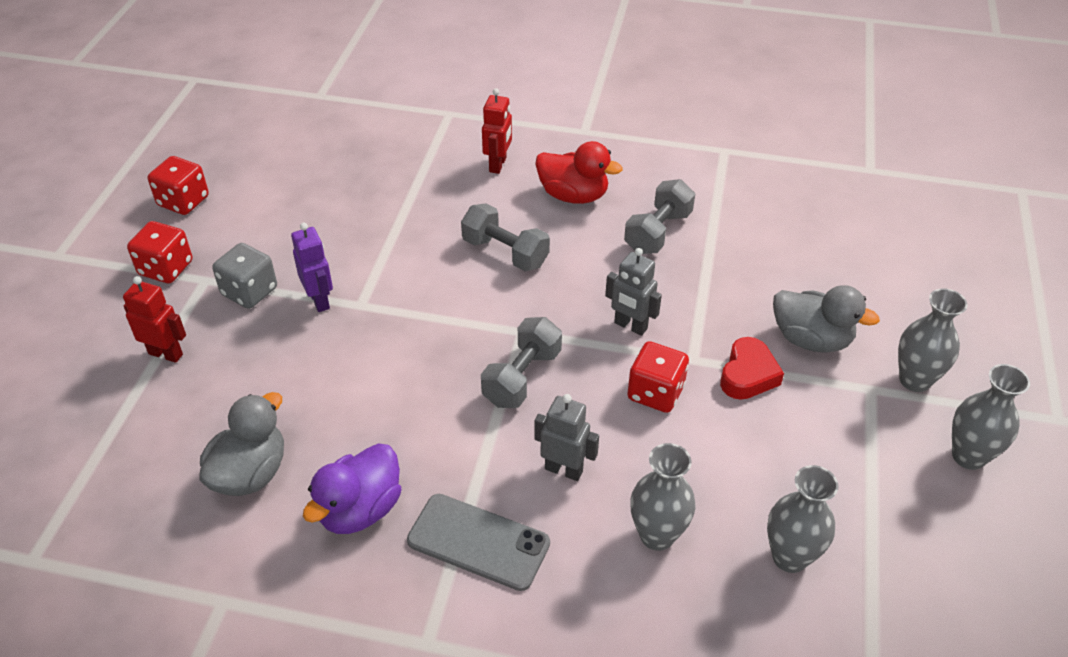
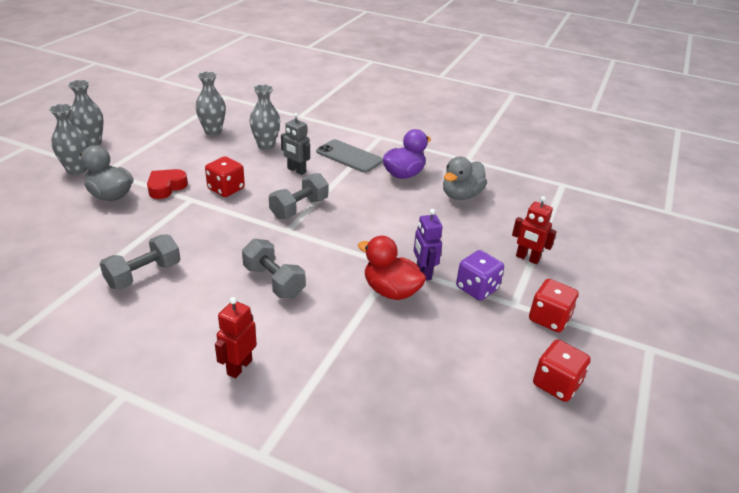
camera: 170 degrees left, 10 degrees down
(249, 291) = (477, 288): grey dice -> purple dice
(573, 195) = (188, 319): red duck -> red duck (391, 291)
(630, 326) = (215, 221): grey robot -> none

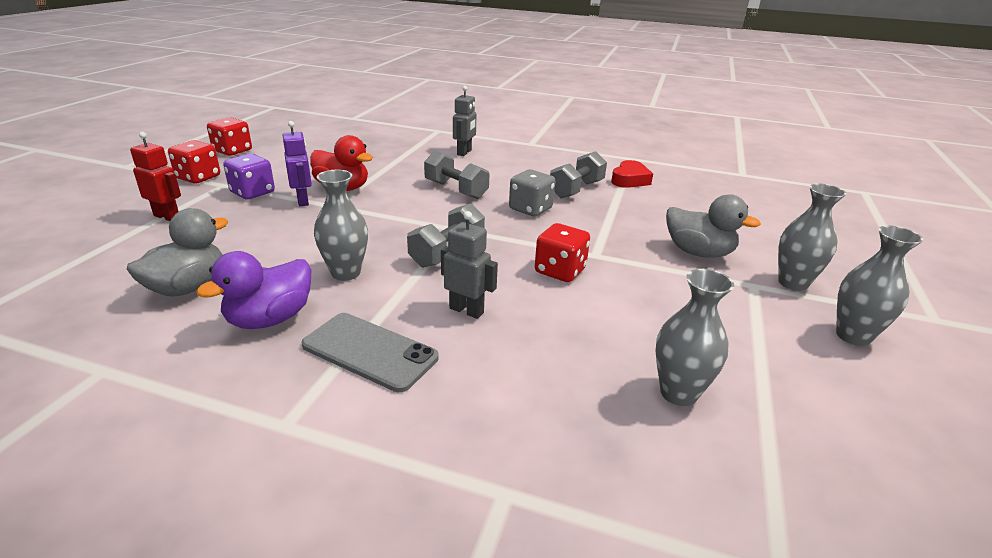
camera: 175 degrees right, 5 degrees down
(166, 187) = (642, 267): red heart -> red heart (629, 180)
(211, 249) = (530, 209): none -> grey dice
(239, 367) = (464, 152): red robot -> grey robot
(266, 145) = (545, 363): grey vase -> grey vase (346, 273)

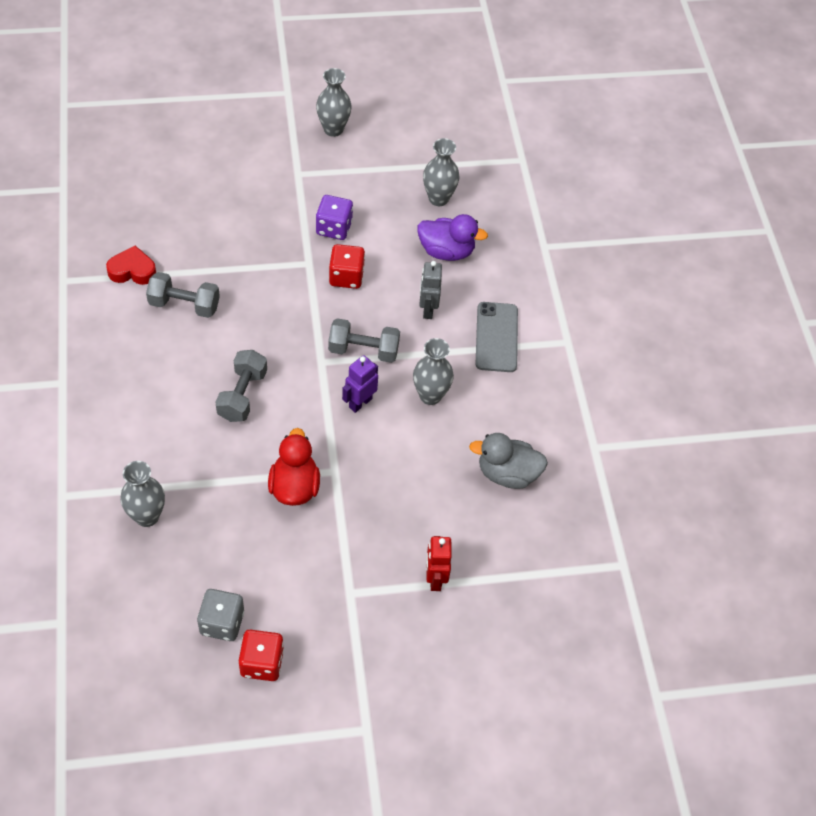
camera: 120 degrees left, 25 degrees up
(198, 177) = (349, 630): red dice -> none
(252, 192) = (350, 553): purple dice -> purple dice (334, 228)
(270, 319) = (504, 403): purple duck -> purple duck (446, 251)
(303, 201) = (340, 500): purple robot -> purple robot (360, 403)
(464, 152) = (131, 432): grey robot -> none
(530, 209) = (250, 325): grey dice -> grey dice (222, 623)
(698, 252) = (266, 205): grey duck -> none
(793, 283) = (282, 154): grey vase -> grey vase (147, 516)

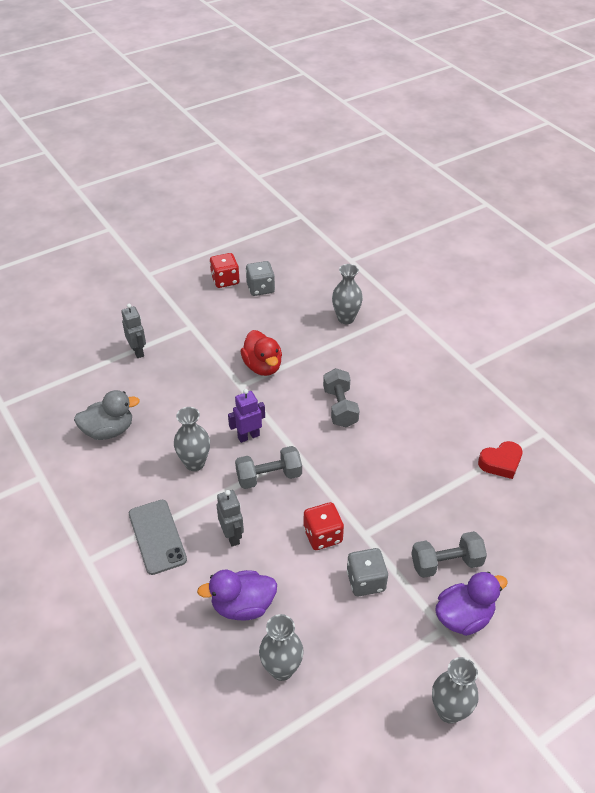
camera: 160 degrees right, 10 degrees down
(184, 305) = (436, 453): grey dumbbell -> grey dumbbell (446, 563)
(275, 174) = (464, 617): none -> purple duck
(334, 228) = (366, 581): purple dice -> grey dice
(360, 403) = (248, 436): purple robot -> purple robot turned 135 degrees counterclockwise
(435, 579) = (138, 351): red robot -> grey robot

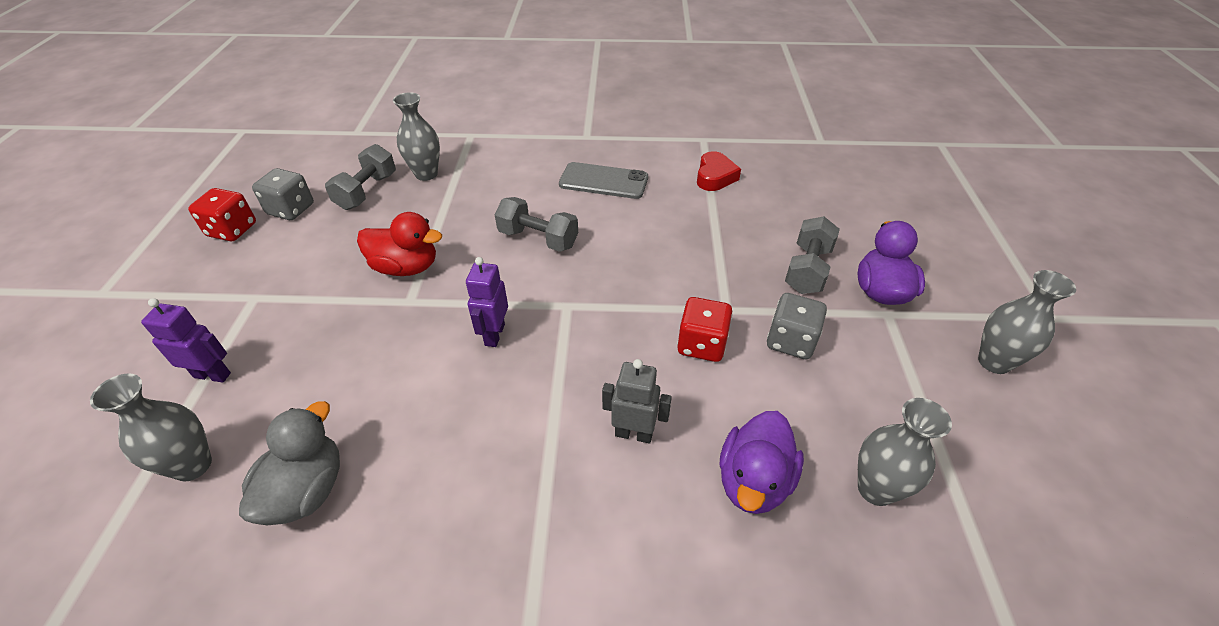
camera: 55 degrees left, 0 degrees up
(138, 351) = (213, 375): grey robot -> purple robot
(157, 536) = (562, 527): grey phone -> grey phone (603, 181)
(194, 463) = (479, 412): grey vase -> grey vase (193, 465)
(269, 477) = (574, 348): grey dumbbell -> grey dumbbell (367, 191)

